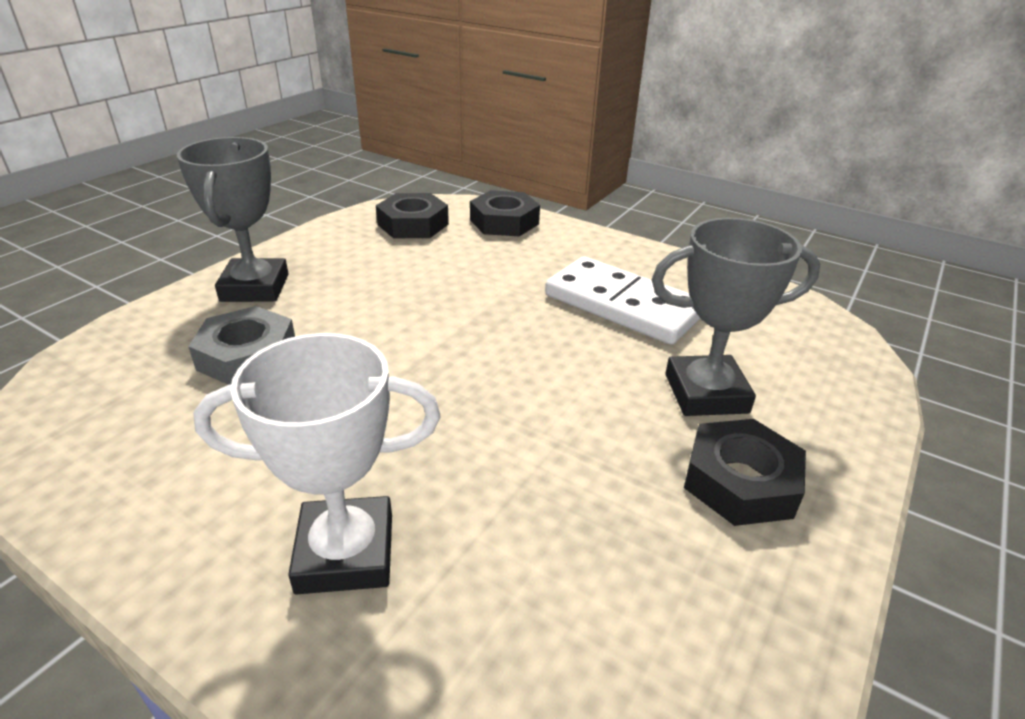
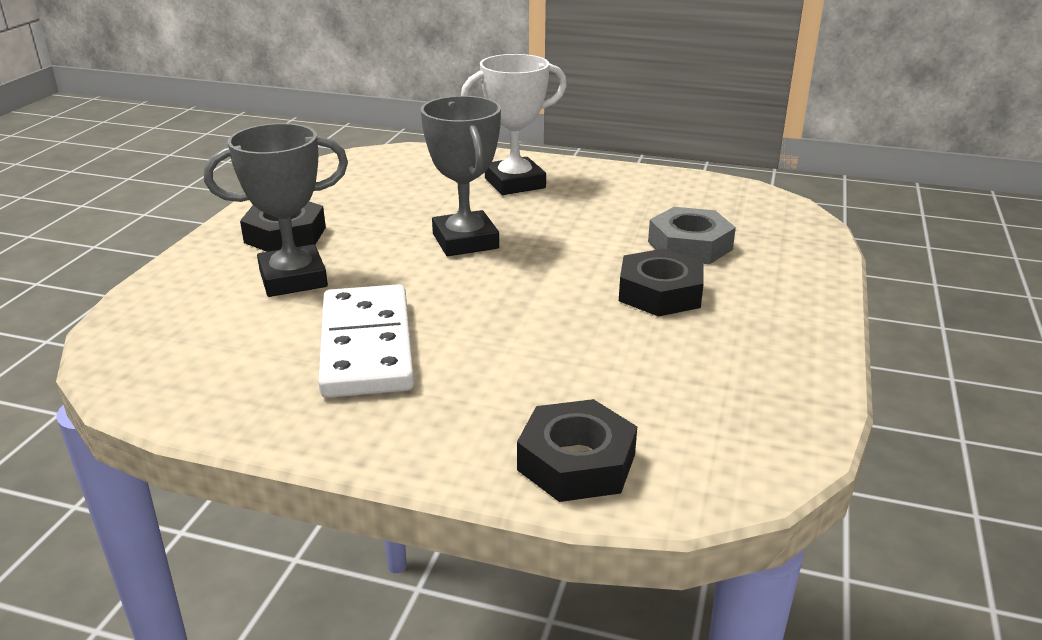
camera: 165 degrees right, 5 degrees down
(255, 288) = (774, 296): grey trophy -> grey trophy (465, 241)
(413, 224) = (711, 424): black nut -> black nut (660, 293)
(622, 305) = (367, 346): white domino -> white domino turned 60 degrees clockwise

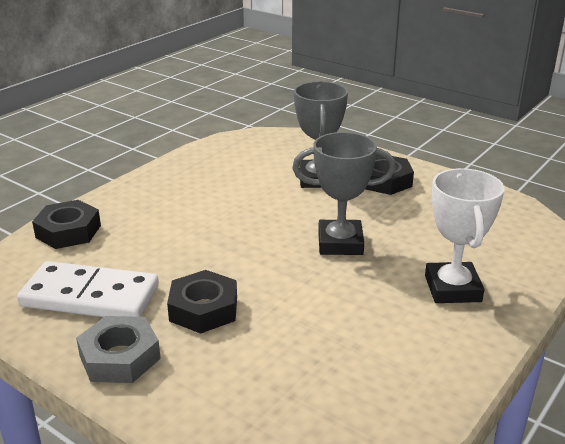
camera: 110 degrees right, 0 degrees up
(367, 346) = (222, 192): white domino -> white domino (90, 296)
(690, 245) = (270, 352): grey nut -> grey nut (120, 357)

